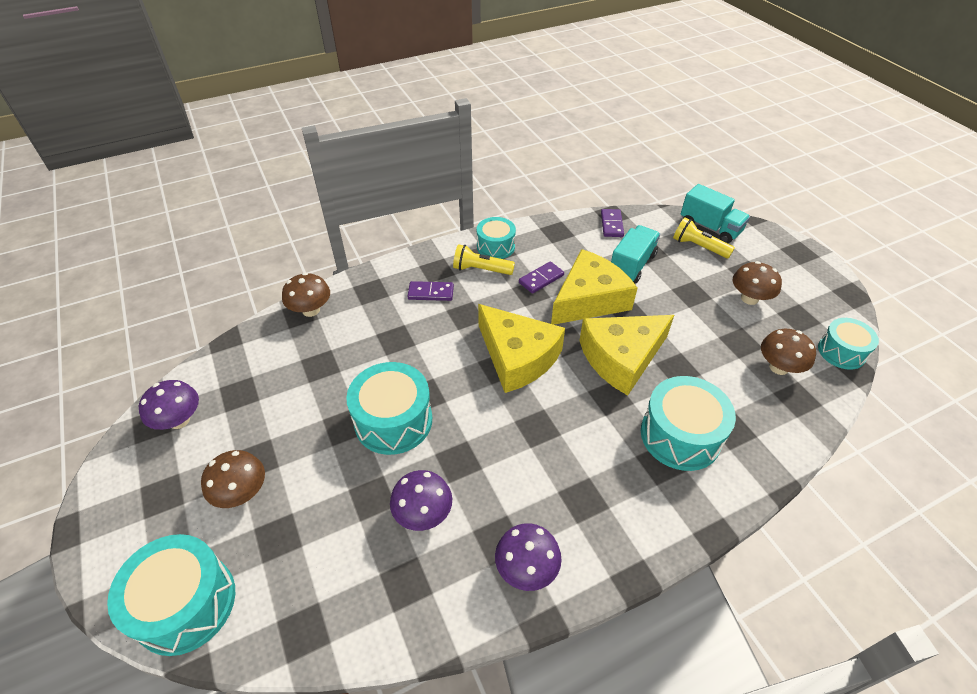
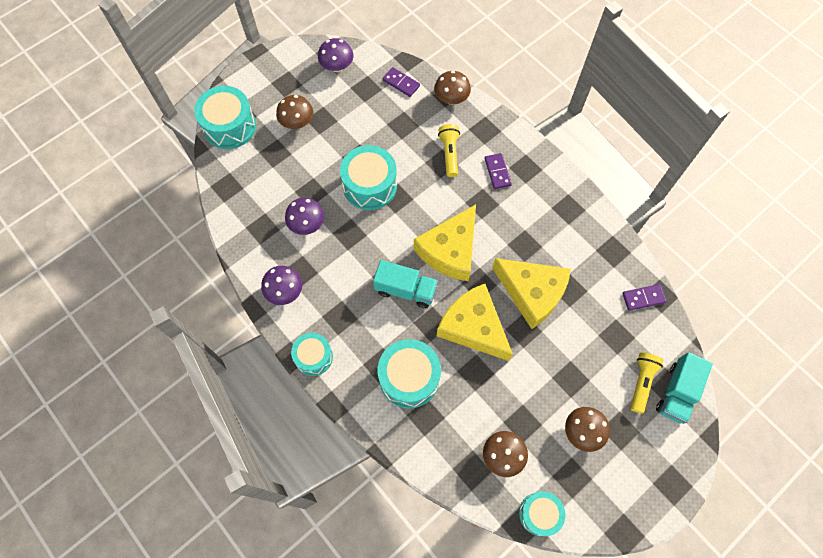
camera: 75 degrees right, 20 degrees up
(481, 269) = (538, 201): yellow flashlight -> yellow flashlight (449, 153)
(495, 247) = (571, 205): turquoise drum -> turquoise drum (313, 357)
(541, 279) = (543, 250): purple domino -> purple domino (401, 83)
(632, 265) = (590, 323): turquoise truck -> turquoise truck (405, 290)

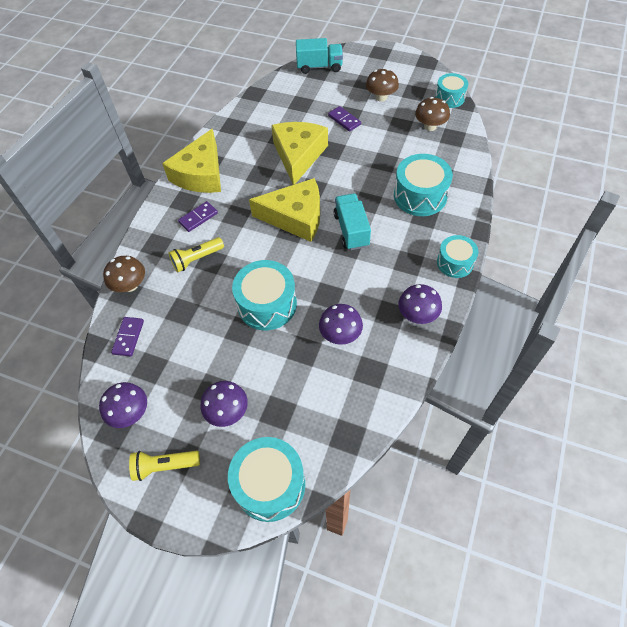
camera: 115 degrees left, 10 degrees down
(297, 122) = (227, 411): brown mushroom -> purple mushroom
(473, 327) = (351, 177): yellow cheese -> yellow cheese (201, 174)
(641, 382) = (325, 83): yellow flashlight -> yellow flashlight (164, 466)
(643, 298) = (261, 100): purple domino -> purple domino (344, 120)

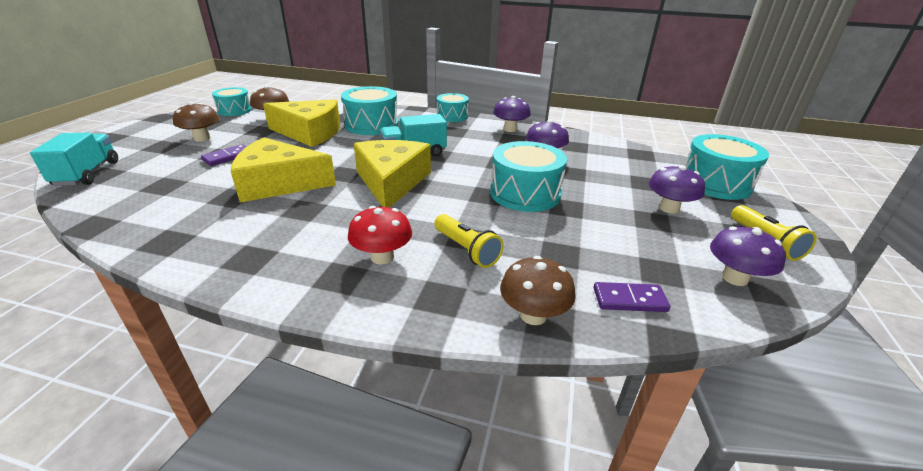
camera: 100 degrees left, 25 degrees down
(198, 218) = (382, 257): purple domino -> red mushroom
(201, 174) = (278, 265): yellow cheese -> yellow cheese (310, 133)

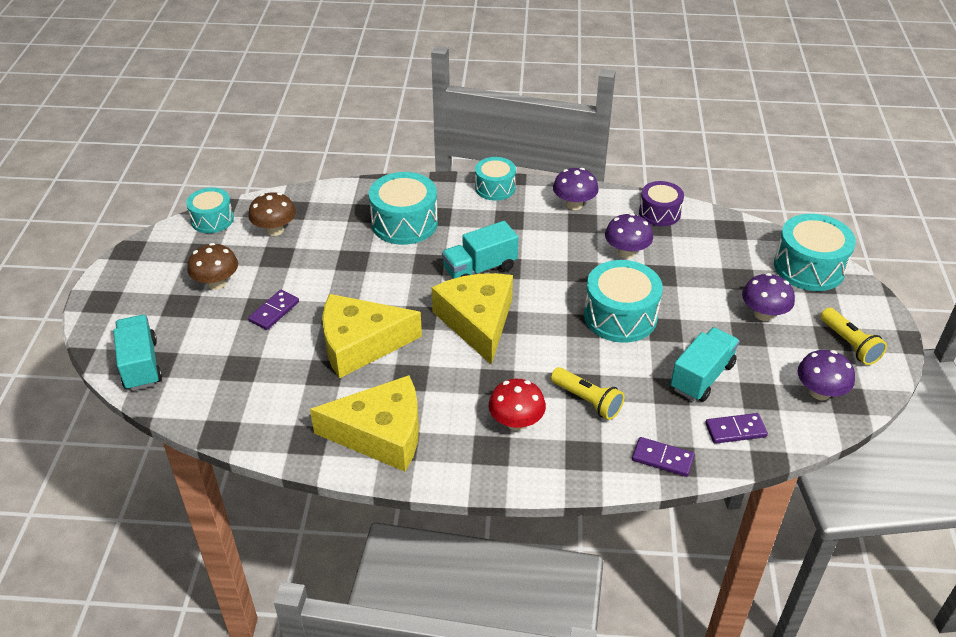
camera: 10 degrees left, 10 degrees up
(310, 133) = (339, 251): yellow cheese -> yellow cheese (381, 434)
(533, 315) = (662, 458): brown mushroom -> purple domino
(580, 140) = (659, 213): none -> purple drum
(597, 247) = (702, 377): none -> turquoise truck

